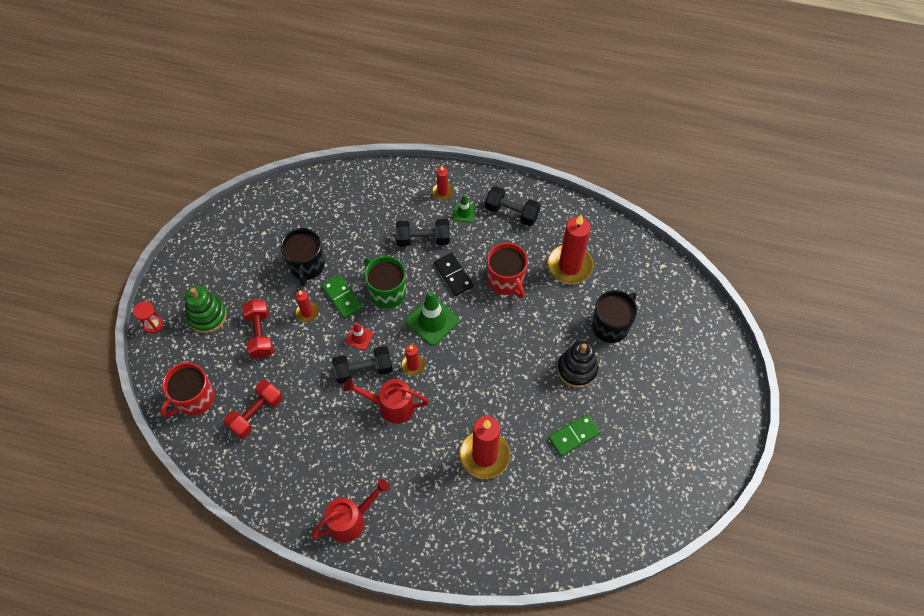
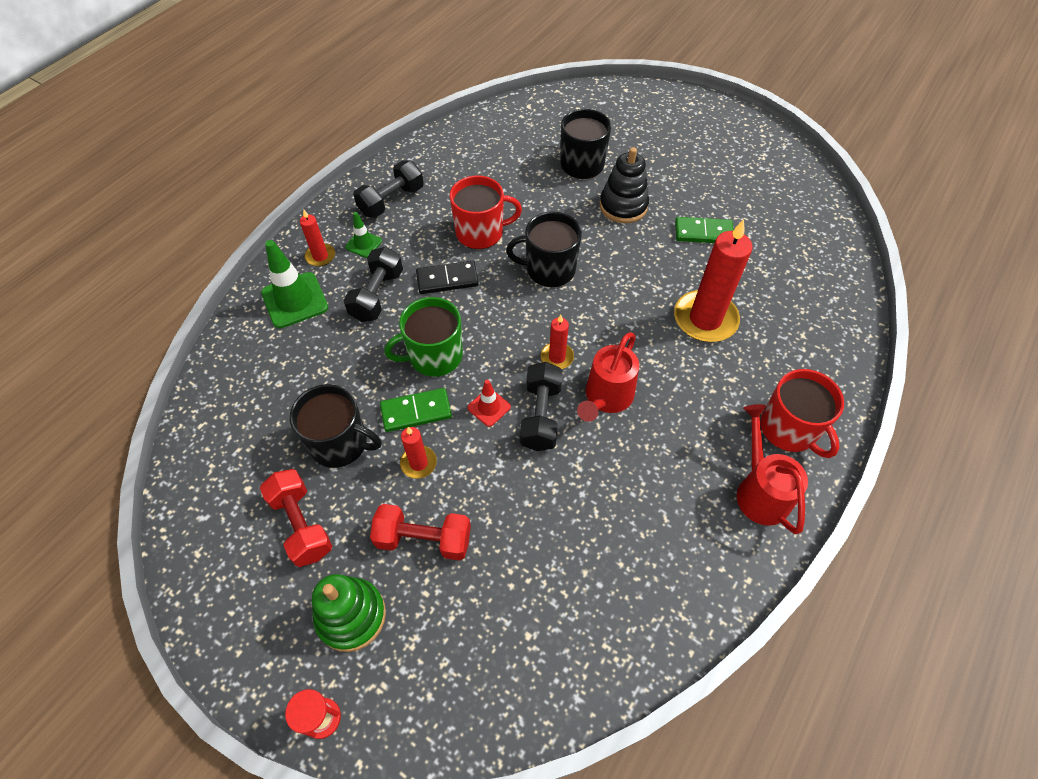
camera: 70 degrees left, 5 degrees down
(194, 398) = (496, 675): red mug -> red mug (789, 429)
(256, 413) = (557, 580): red dumbbell -> red dumbbell (301, 524)
(432, 321) = (501, 319): green traffic cone -> green traffic cone (295, 300)
(489, 337) = (549, 269): none -> black mug
(569, 266) = (491, 173): red candle -> none
(574, 436) = (703, 232): green domino -> green domino turned 75 degrees counterclockwise

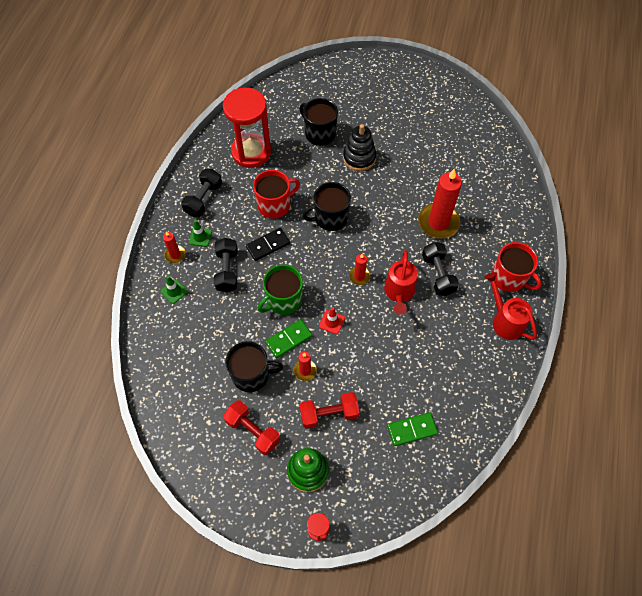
camera: 20 degrees left, 5 degrees up
(295, 300) = (174, 291): green traffic cone -> green traffic cone, size x0.54
(480, 162) = (251, 152): none -> red hourglass
(540, 416) = (365, 317): black dumbbell -> black dumbbell (438, 274)
(703, 232) = (416, 162): green domino -> green domino (412, 429)

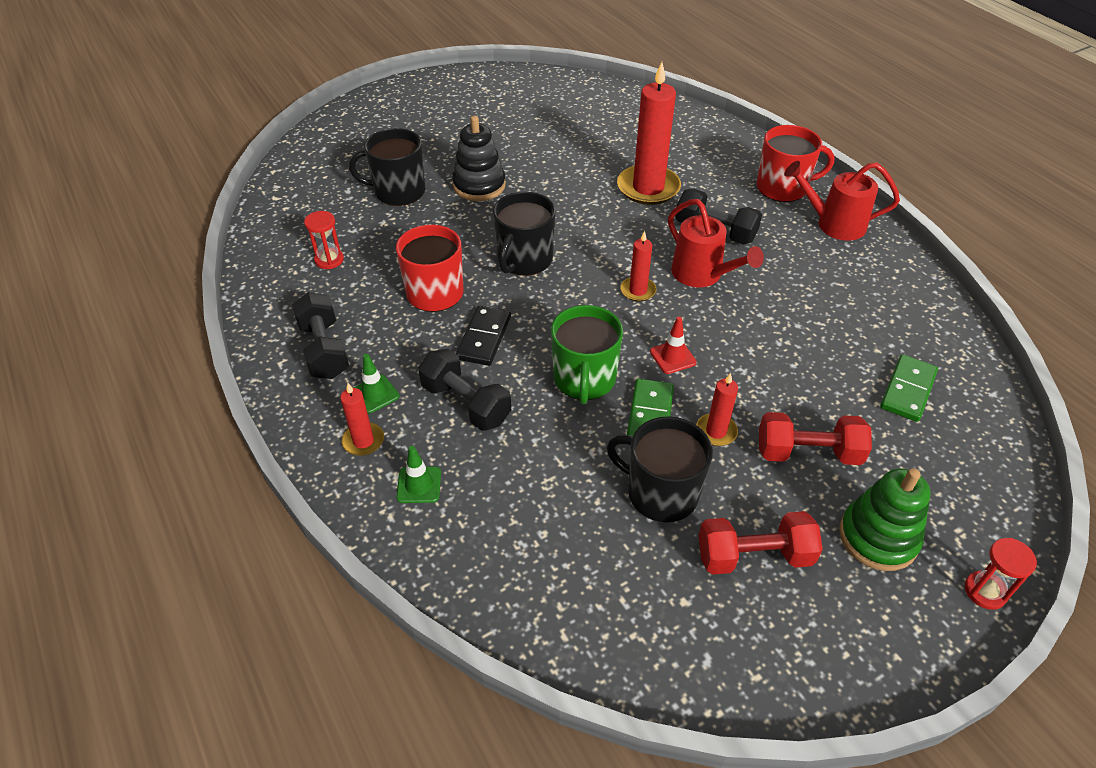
camera: 45 degrees left, 15 degrees down
(251, 152) = (329, 260): red hourglass -> red hourglass, size x0.41
(251, 375) = (660, 493): black mug -> black mug turned 105 degrees counterclockwise
(329, 414) = (808, 453): red dumbbell -> red dumbbell turned 60 degrees clockwise

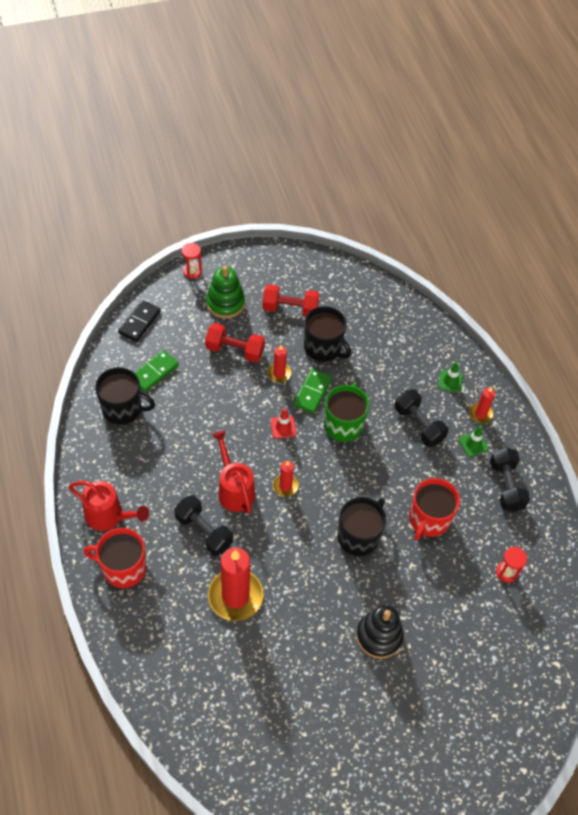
camera: 170 degrees left, 10 degrees up
(398, 191) = (450, 645): black mug -> black mug (123, 409)
(484, 338) = (400, 470): black domino -> black domino (139, 322)

